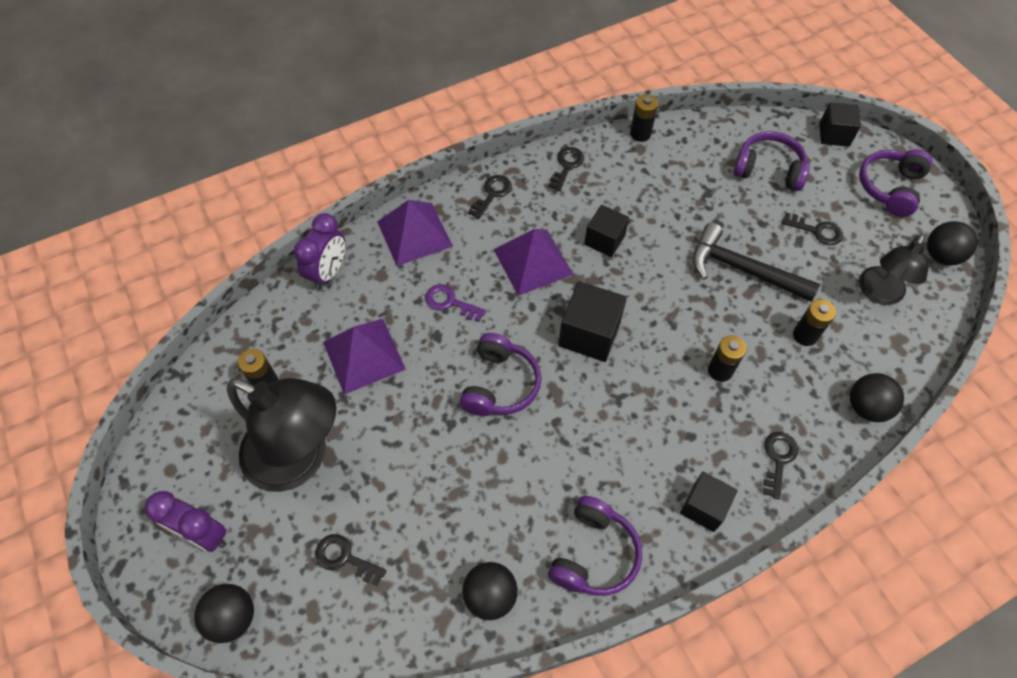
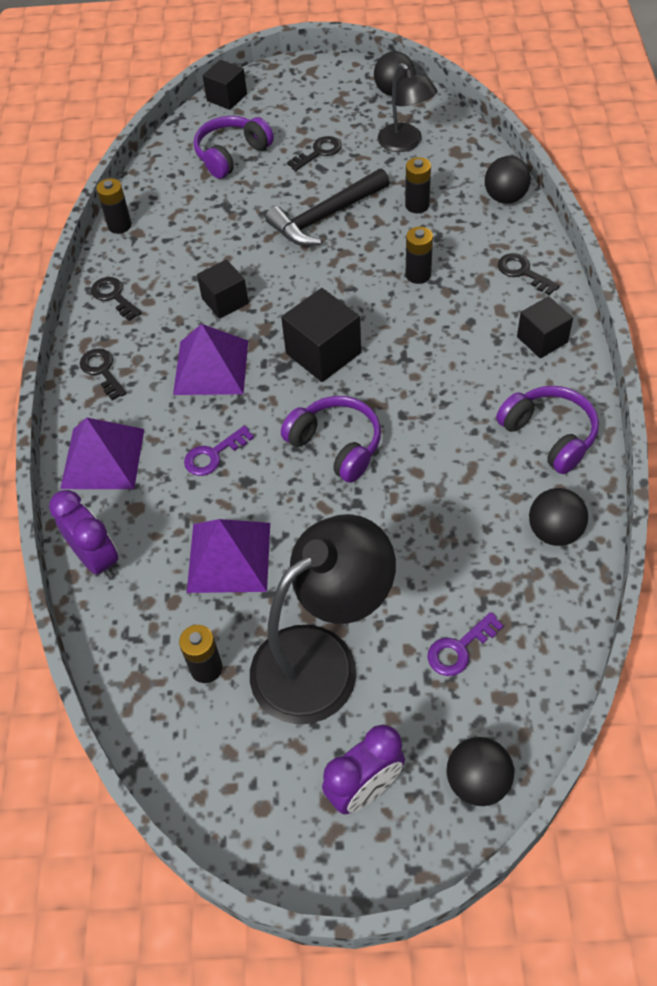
camera: 60 degrees left, 5 degrees down
(345, 558) = (459, 648): black key -> purple key
(890, 188) = (308, 89): purple headphones -> none

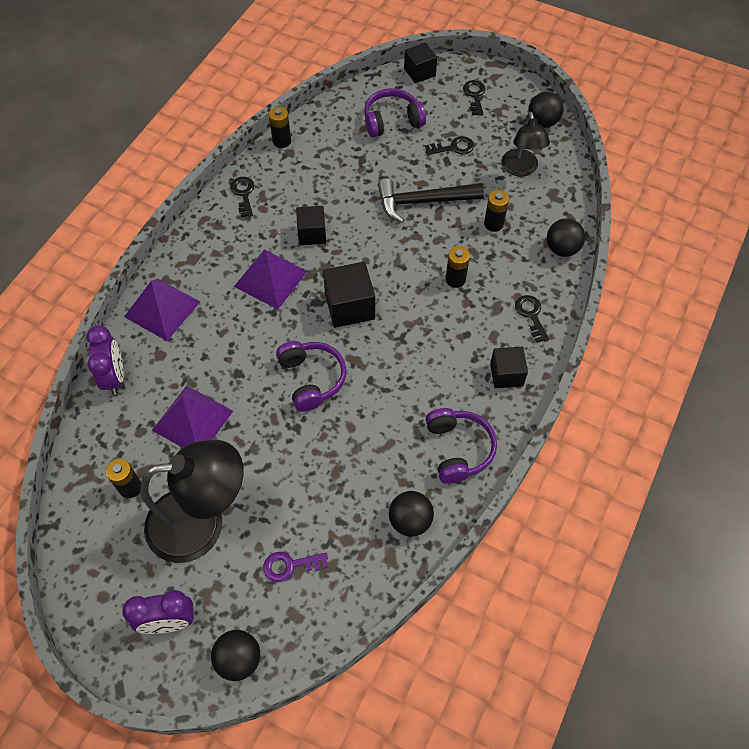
camera: 25 degrees right, 5 degrees up
(102, 371) = (201, 246): black key -> black key (475, 96)
(213, 455) = (230, 343): purple key -> none

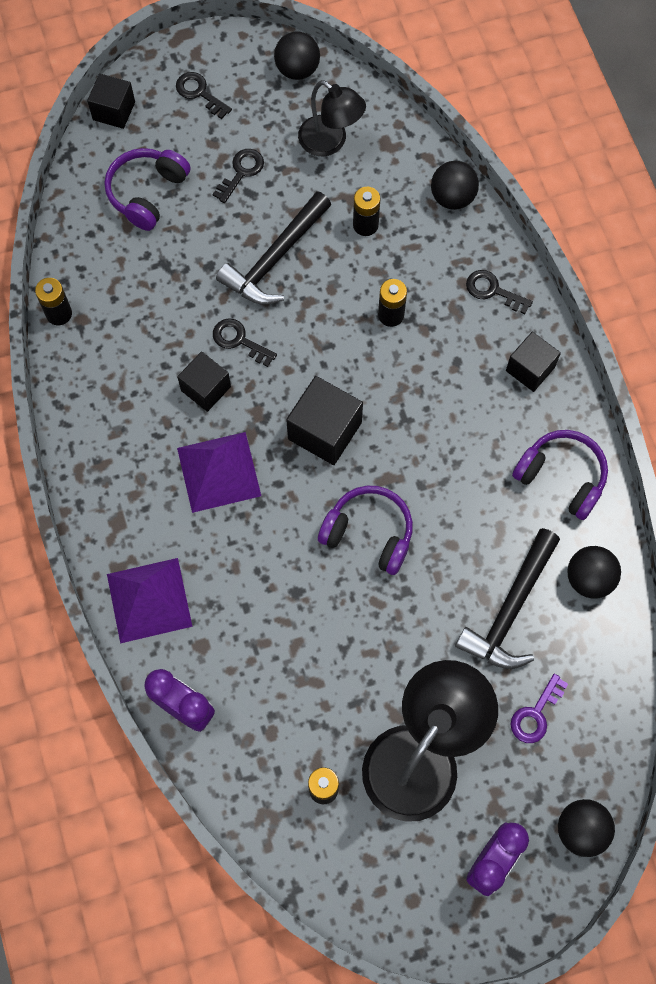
camera: 45 degrees left, 10 degrees up
(192, 420) = (307, 675): purple pyramid -> none
(243, 194) = (88, 407): black key -> black key (239, 340)
(343, 493) = (510, 610): none -> black hammer

